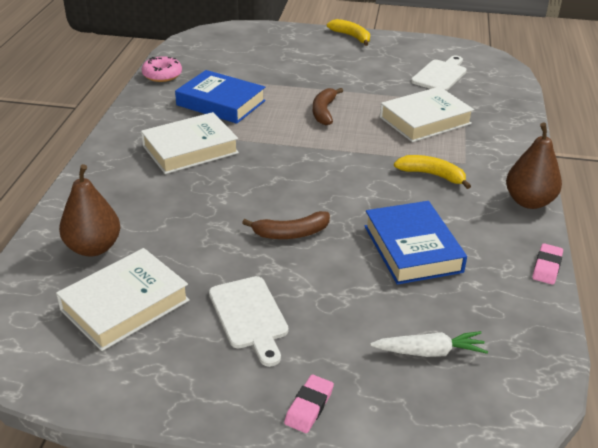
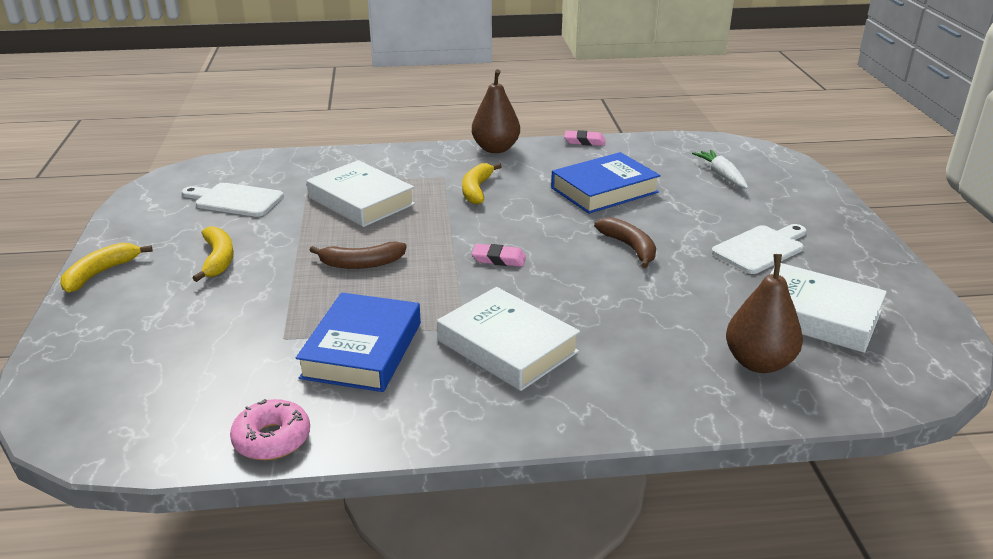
camera: 105 degrees left, 5 degrees down
(309, 406) = (822, 211): pink eraser -> pink eraser (499, 259)
(353, 67) = (218, 259): none -> yellow banana

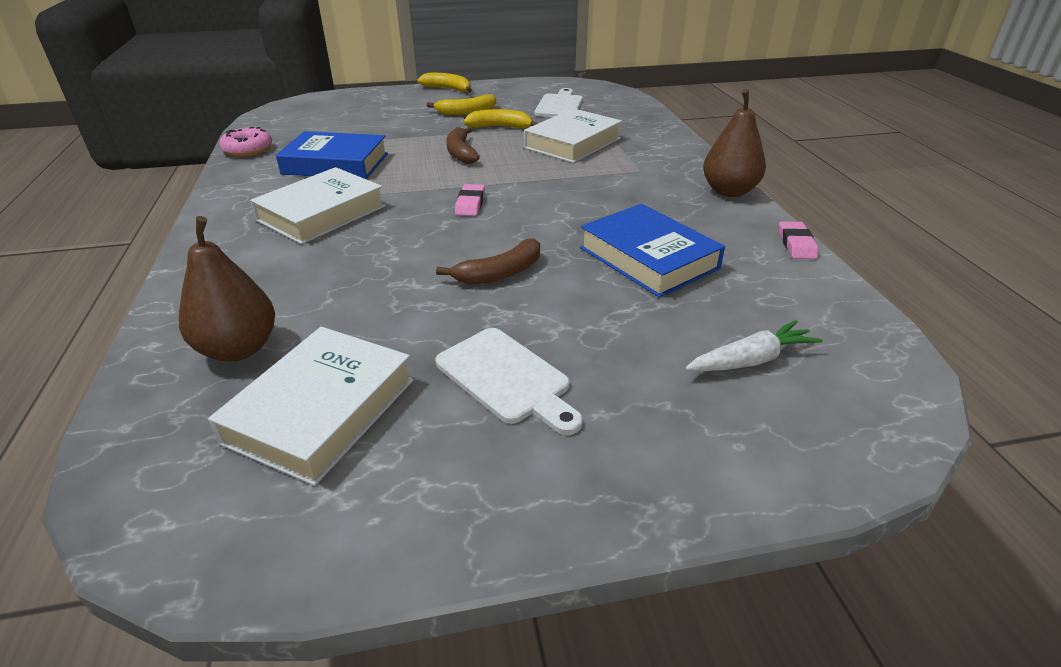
camera: 85 degrees right, 5 degrees up
(477, 190) = (616, 187): yellow banana -> yellow banana (500, 127)

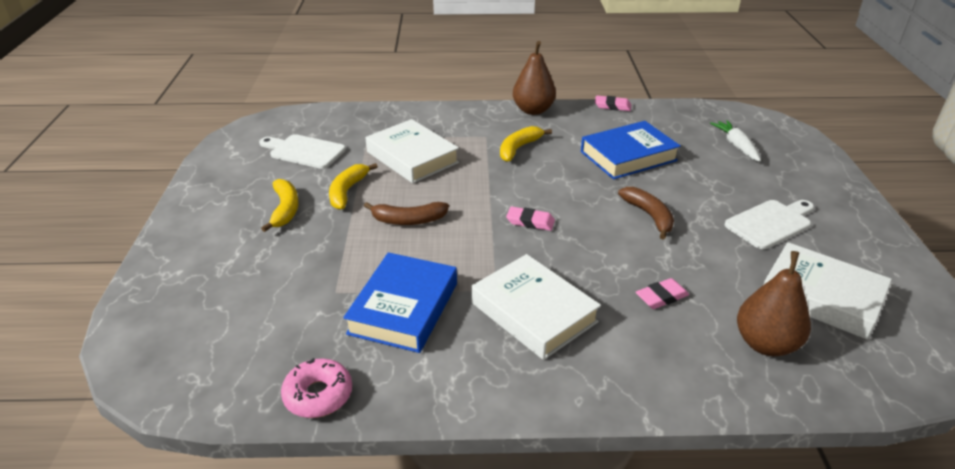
camera: 80 degrees left, 0 degrees up
(336, 280) = (661, 297): none -> pink eraser
(448, 89) = (185, 218): yellow banana -> yellow banana (519, 148)

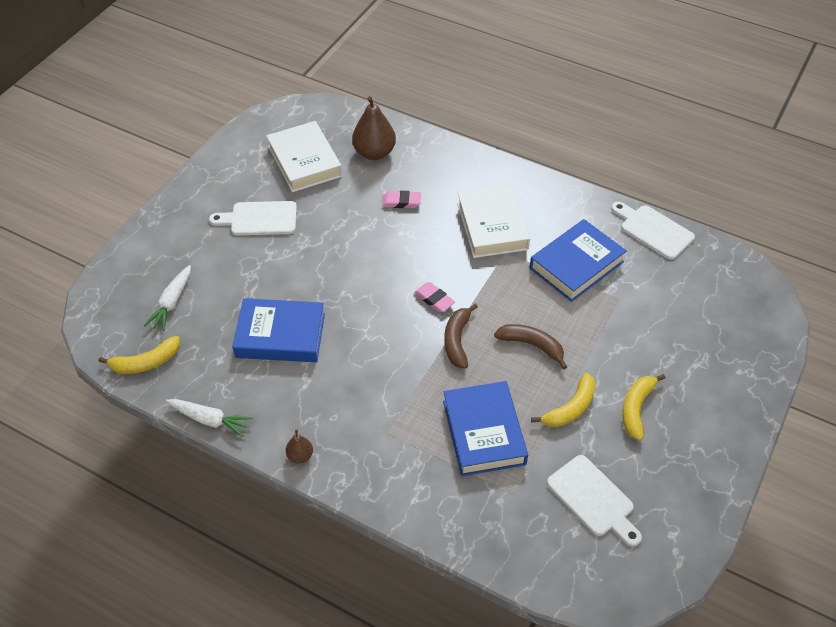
camera: 150 degrees left, 15 degrees up
(318, 395) = (653, 230): pink donut -> white cutting board
(412, 157) = (484, 432): white book -> blue book
(519, 148) = (370, 395): yellow banana -> yellow banana (145, 362)
(533, 110) = (300, 456): brown pear -> brown pear, size x0.50
(612, 106) = (210, 420): pink eraser -> white carrot
(649, 216) = (338, 264): brown banana -> brown banana (457, 340)

